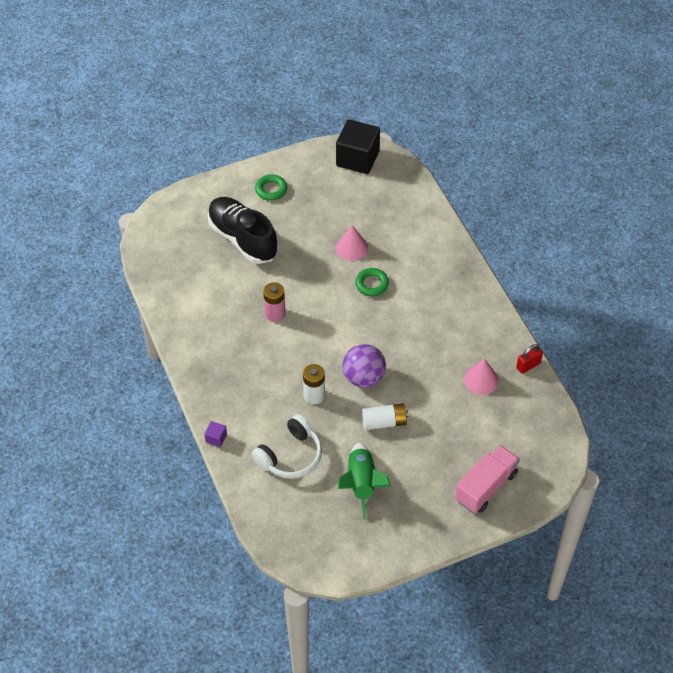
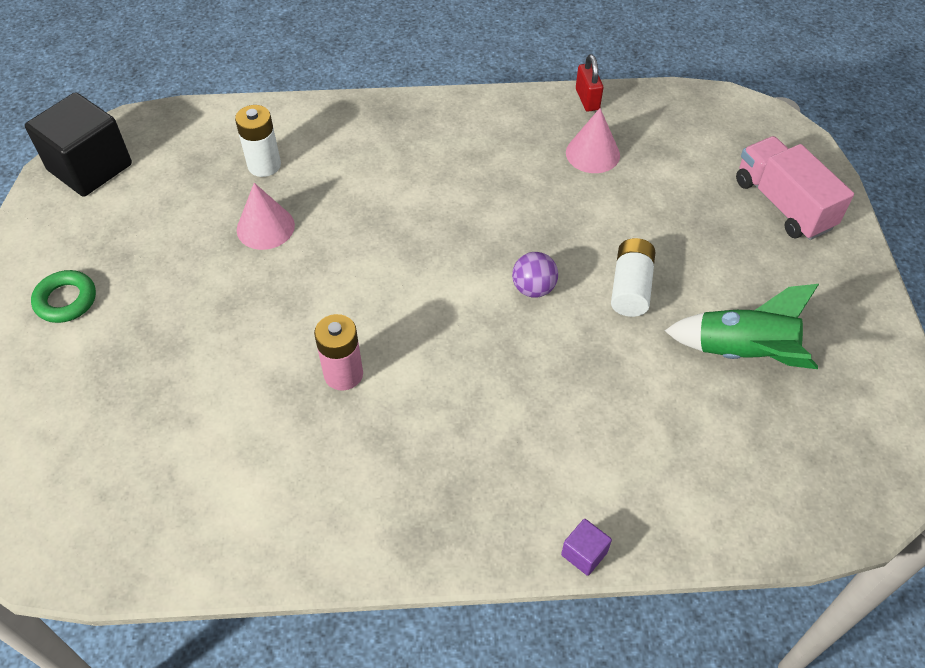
camera: 70 degrees left, 0 degrees up
(243, 239) = (146, 375): black shoe -> none
(290, 456) = (659, 439): white headphones -> none
(314, 395) = (543, 367): white battery -> white battery (264, 165)
(363, 377) = (533, 288): purple ball -> purple ball, size x0.60
(372, 284) = (354, 224): green ring -> none

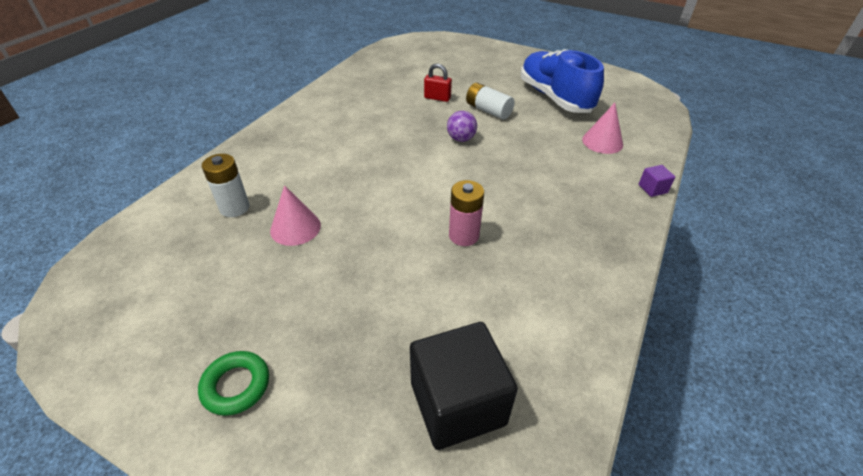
camera: 60 degrees left, 10 degrees down
(90, 167) = (94, 314): black cube -> black cube (457, 403)
(587, 99) = (345, 74): red padlock -> red padlock (437, 98)
(592, 153) = (385, 87): pink cone -> pink cone (602, 142)
(742, 353) = (554, 98): green rocket -> blue shoe
(783, 204) = (475, 55): pink truck -> none

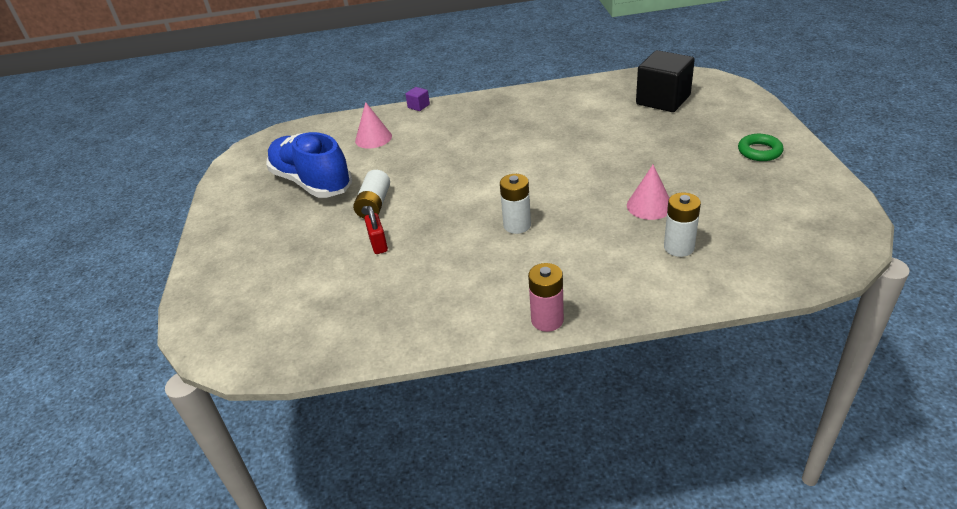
camera: 120 degrees left, 5 degrees down
(376, 153) = (517, 225): none -> white battery
(461, 139) = (442, 196): purple ball -> none
(464, 235) = (557, 144): pink battery -> pink battery (547, 320)
(554, 98) = (312, 182): blue shoe -> blue shoe turned 105 degrees clockwise

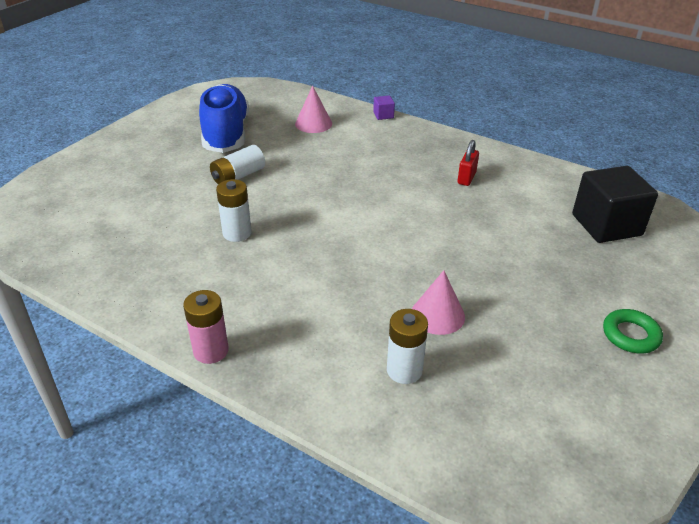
camera: 35 degrees right, 0 degrees up
(378, 244) = (196, 208): red padlock -> red padlock (466, 178)
(517, 225) = (307, 258): white battery -> white battery (237, 233)

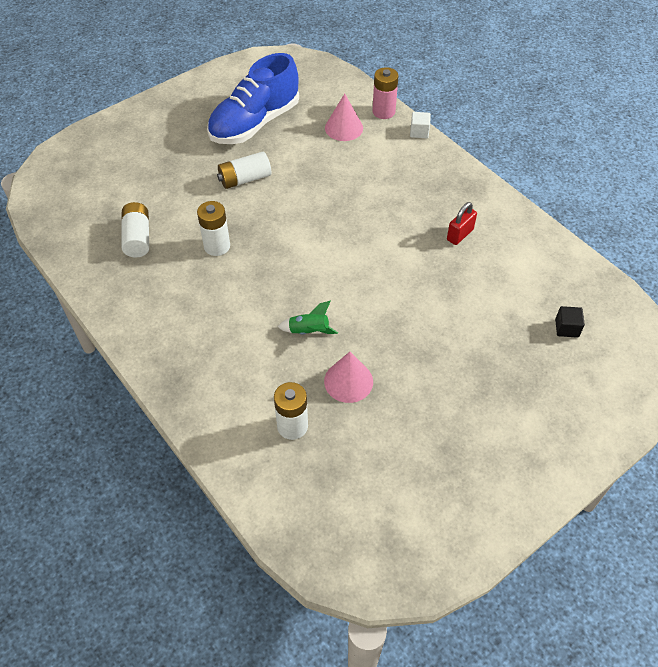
camera: 20 degrees right, 15 degrees up
(146, 244) = (137, 238): none -> white battery
(211, 351) = (149, 361): pink battery -> pink battery (383, 112)
(226, 134) = (255, 123): blue shoe -> blue shoe turned 150 degrees counterclockwise
(372, 282) = (309, 331): none -> green rocket
(383, 115) = (419, 132): purple cube -> white cube
(606, 225) = (566, 328): black cube -> black cube, size x0.42
(630, 335) = (509, 453): green ring -> none

